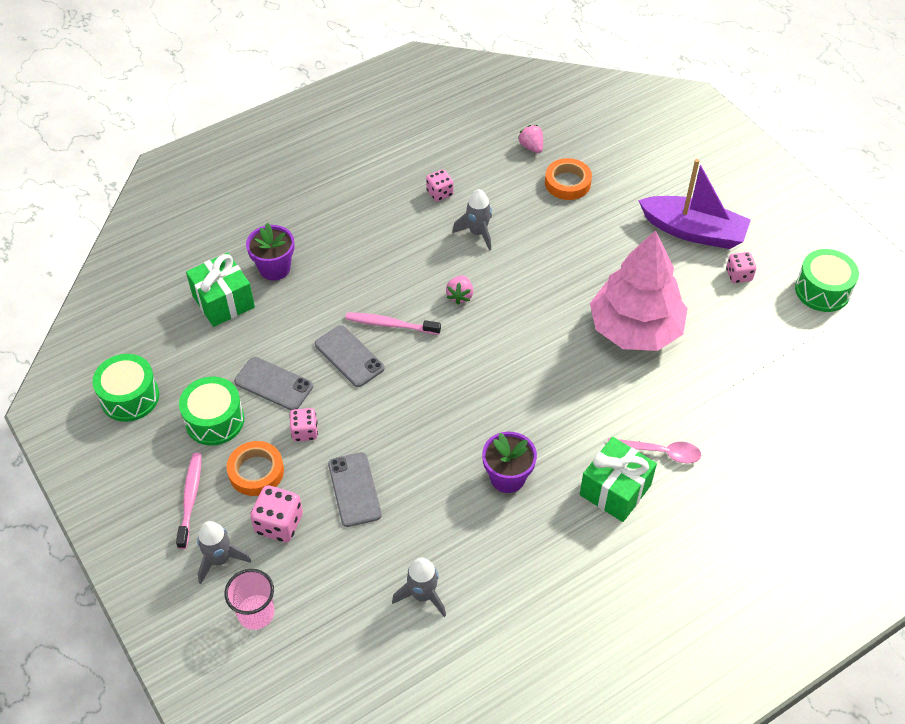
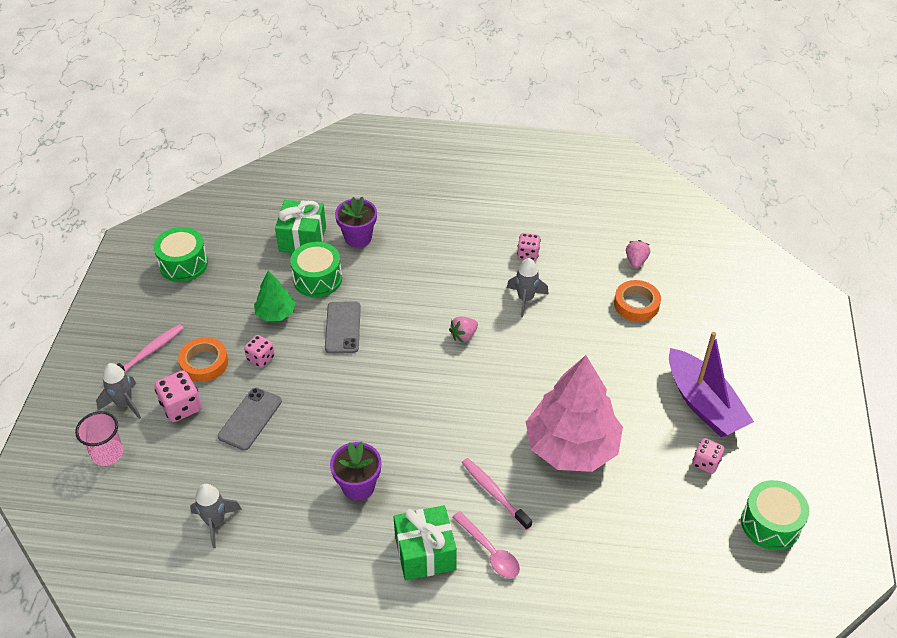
camera: 40 degrees right, 5 degrees down
(214, 420) = (215, 312): green drum -> green drum (317, 279)
(274, 384) = (275, 313): grey phone -> green tree
(390, 324) = (393, 324): pink toothbrush -> pink toothbrush (494, 493)

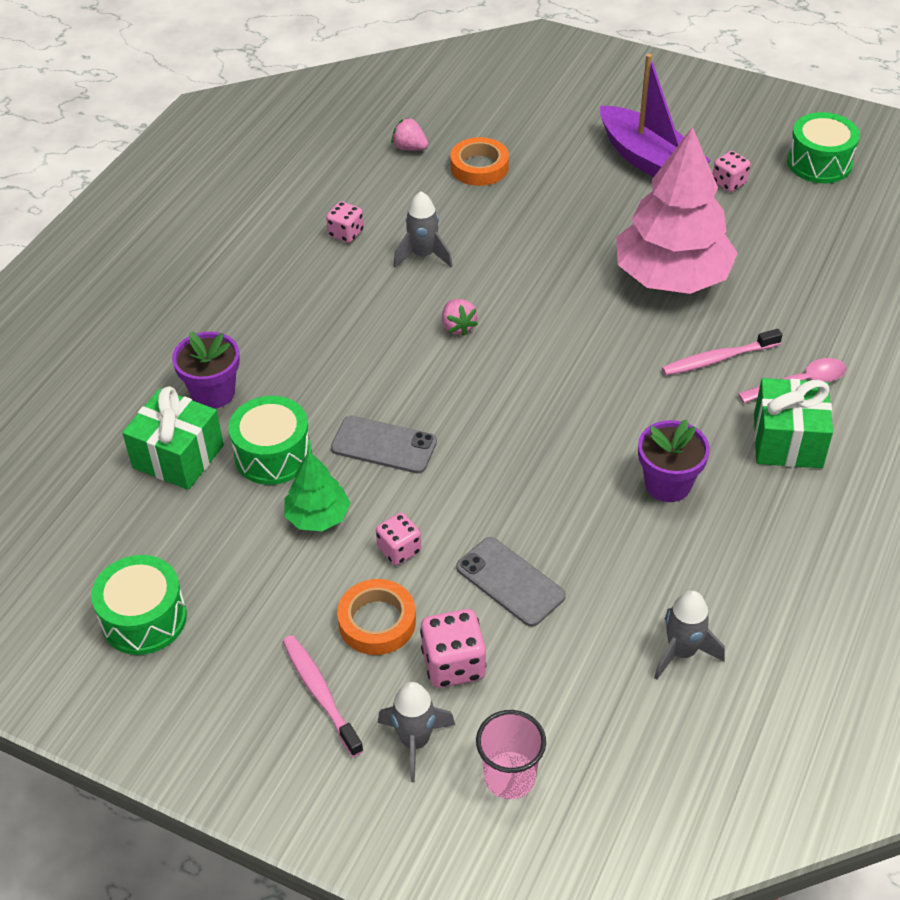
camera: 70 degrees left, 0 degrees up
(703, 404) = (649, 160): purple boat -> purple boat turned 60 degrees clockwise

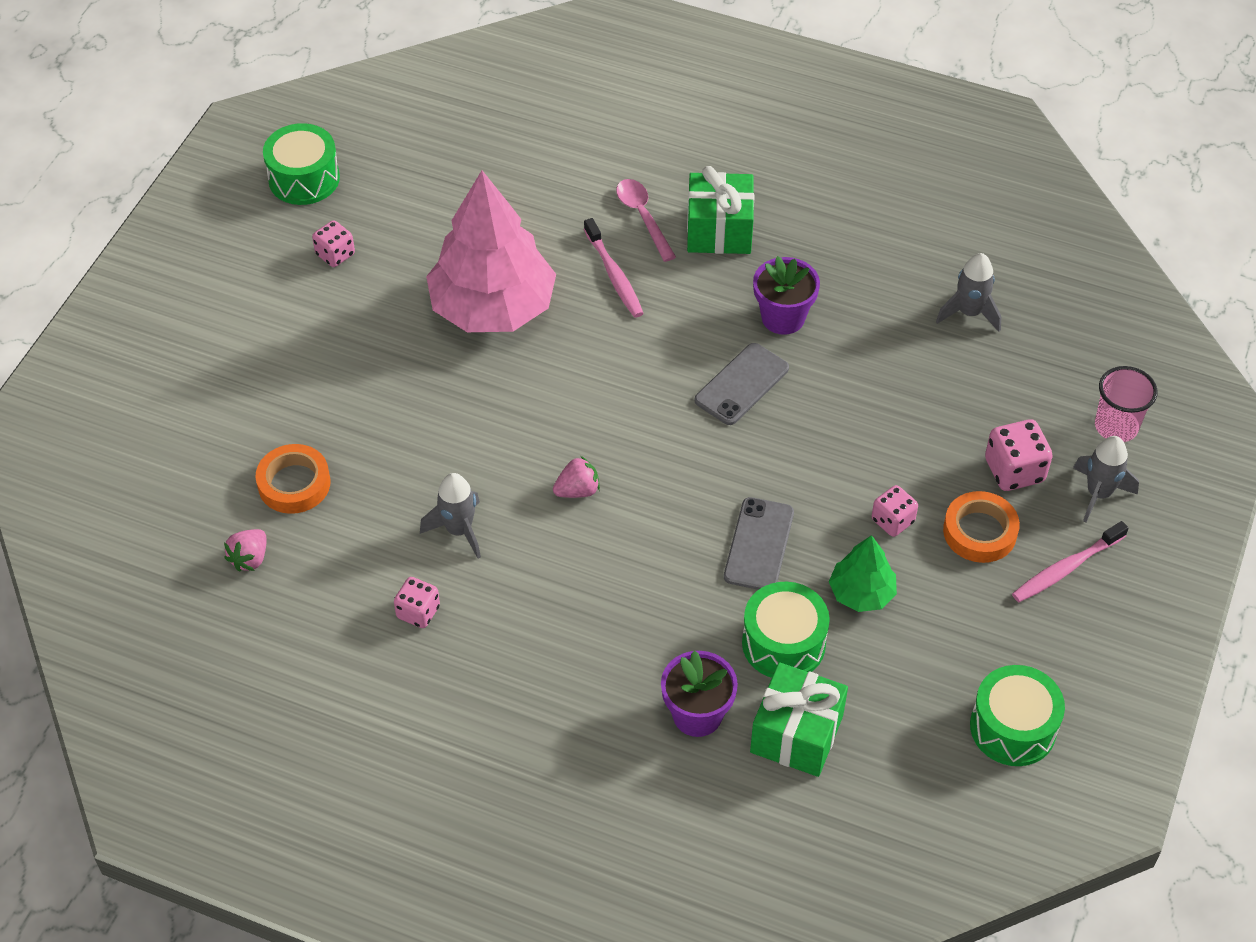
camera: 95 degrees left, 5 degrees up
(510, 582) = (916, 433): grey phone -> grey phone (742, 384)
(649, 160) = (291, 322): purple boat -> none

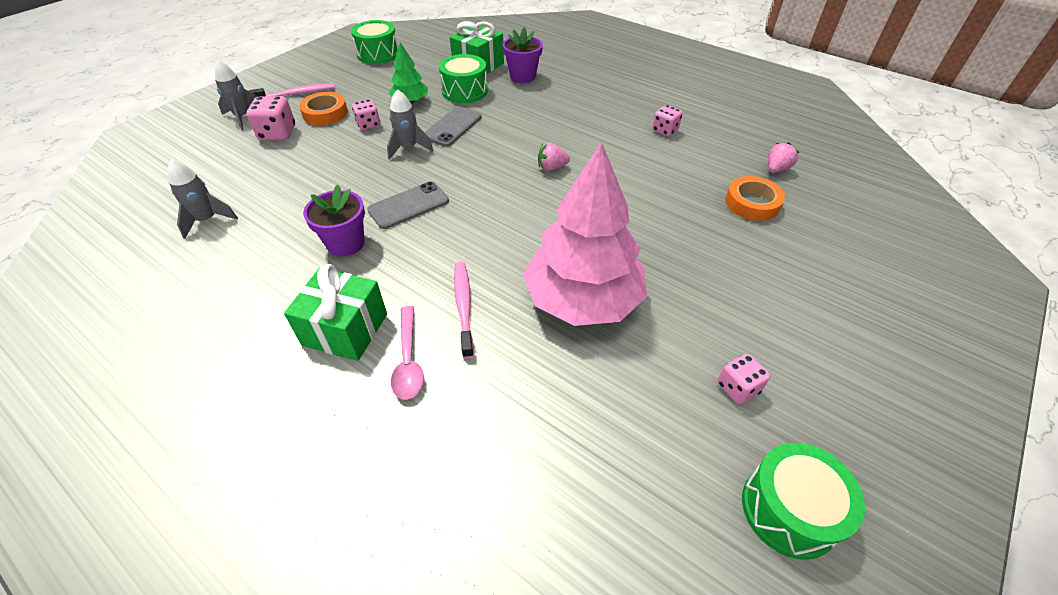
camera: 165 degrees left, 5 degrees down
(459, 530) = (635, 161): grey rocket -> grey rocket (409, 148)
(1116, 426) = (194, 142): pink cup -> none

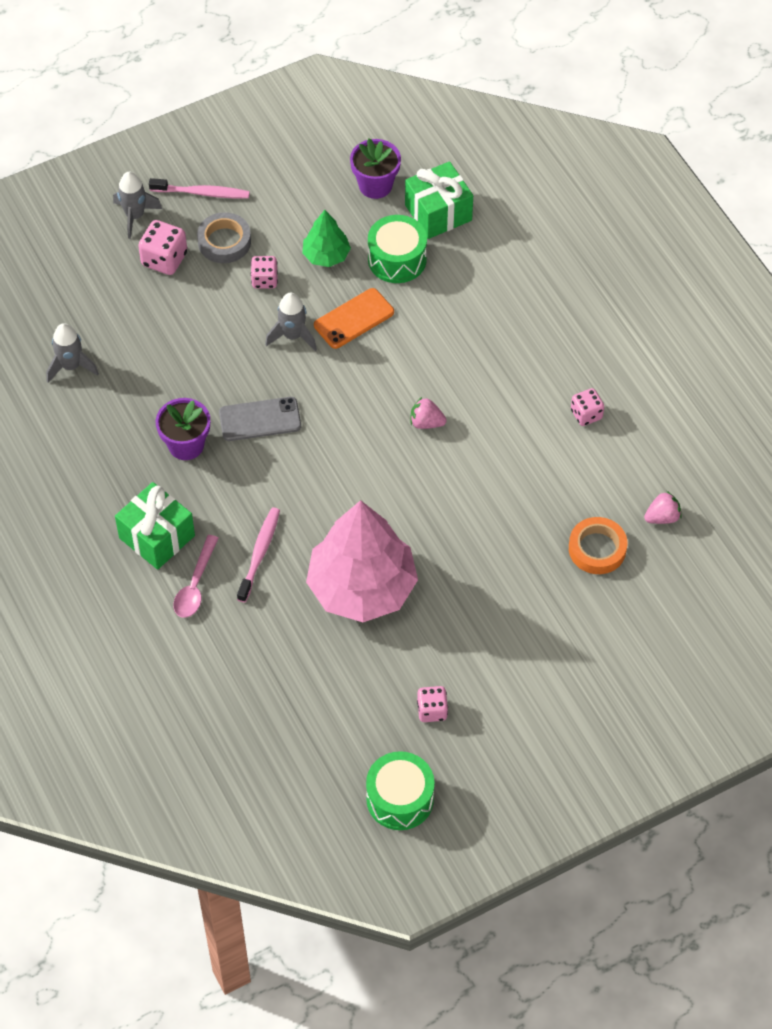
camera: 25 degrees right, 10 degrees up
(325, 113) = (224, 242): orange tape -> grey tape
(378, 54) = (324, 143): green drum -> none
(452, 127) = (354, 319): grey phone -> orange phone
(522, 76) = (481, 256): purple flower pot -> purple flower pot (375, 185)

